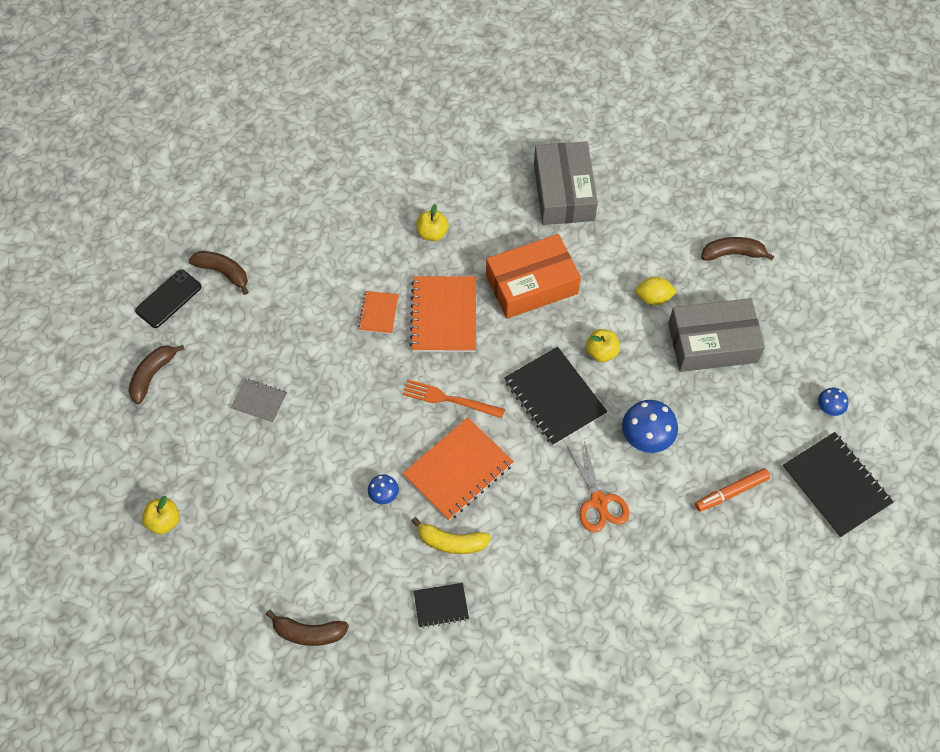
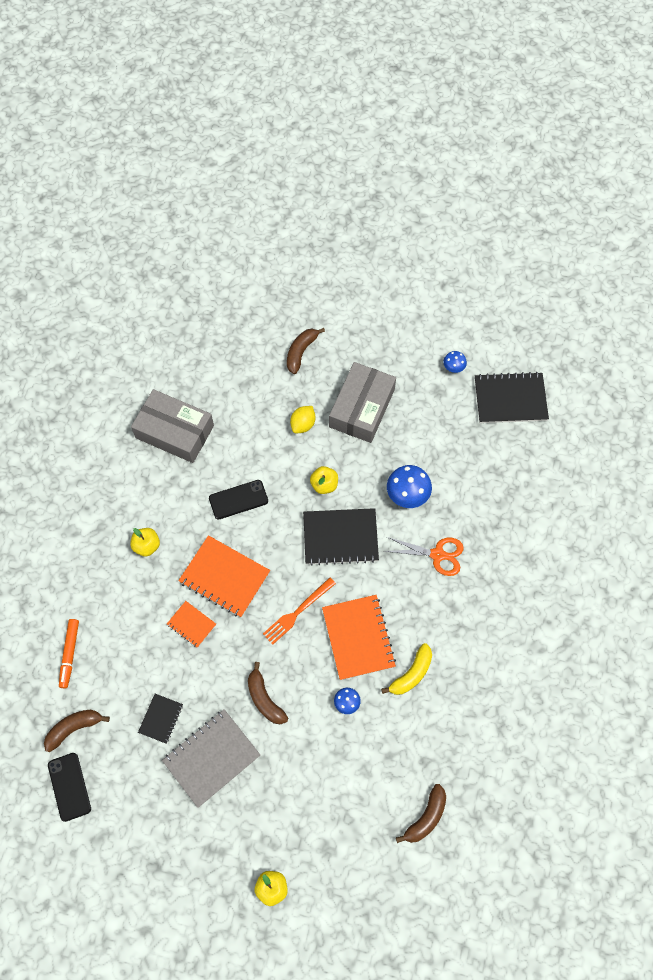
camera: 60 degrees left, 5 degrees up
(153, 375) = (134, 835): brown banana -> brown banana (264, 699)
(259, 401) = (211, 758): grey notebook -> grey notebook, size x1.88
(441, 606) = (456, 708): black notebook -> black notebook (161, 718)
(531, 284) = (238, 499): orange box -> black phone
(731, 492) = (479, 465): orange marker -> orange marker (69, 654)

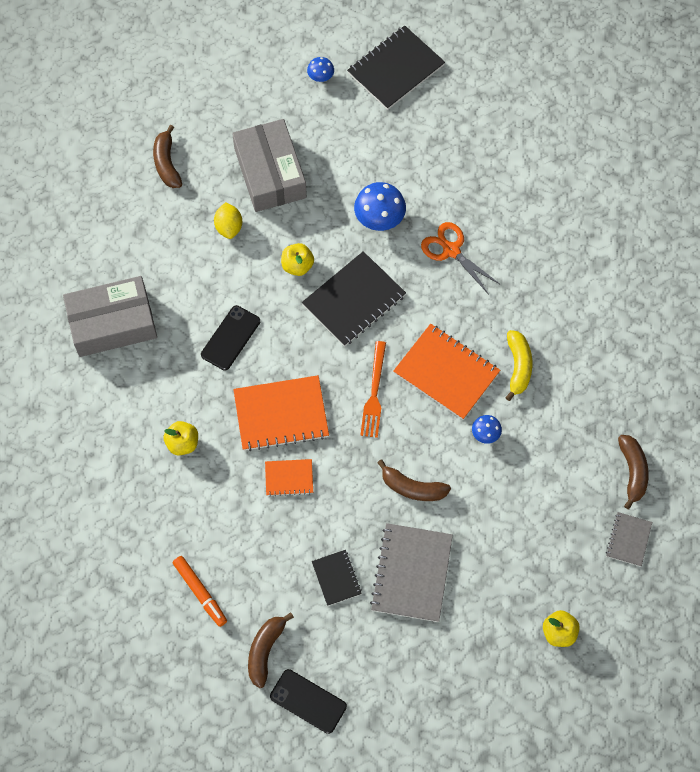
camera: 40 degrees left, 0 degrees up
(379, 864) = (628, 539): none -> grey notebook
(437, 554) = (451, 250): orange scissors -> orange scissors turned 105 degrees counterclockwise

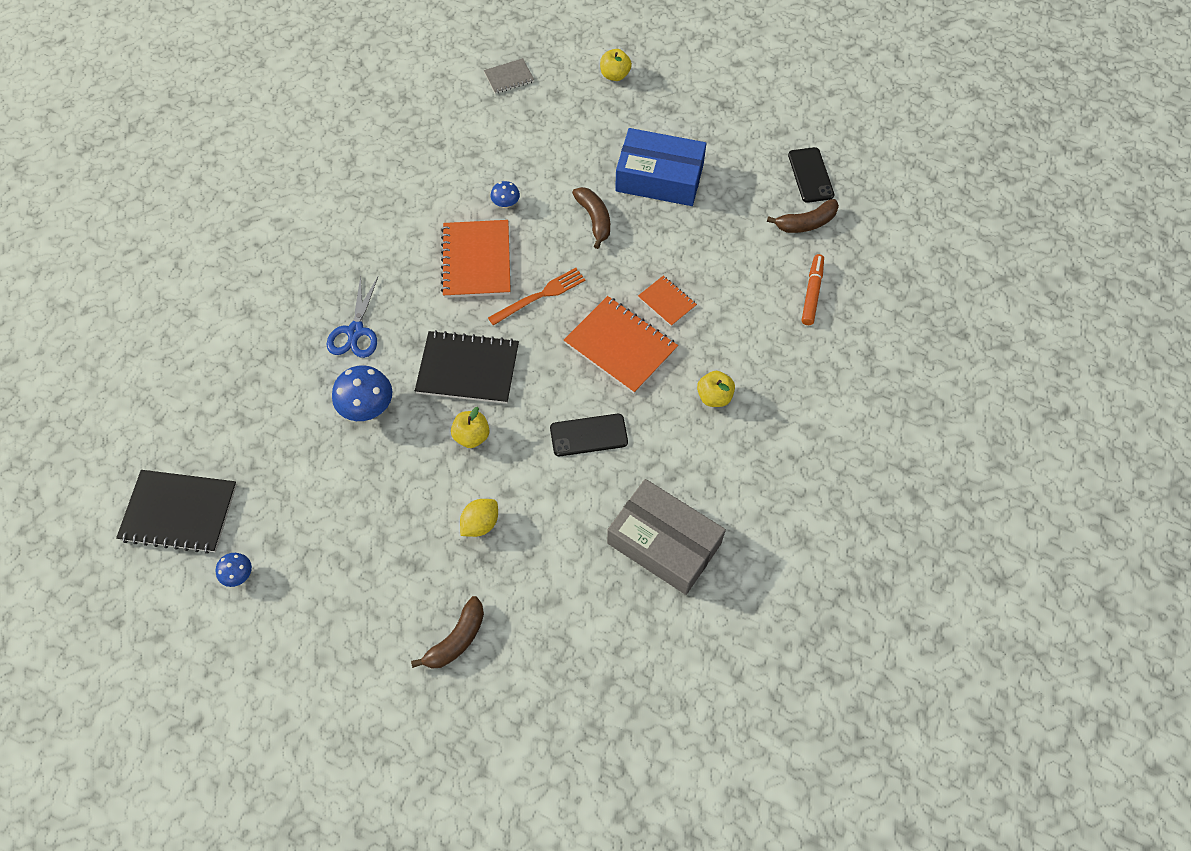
camera: 130 degrees left, 5 degrees down
(270, 173) = (391, 534): grey box -> none
(336, 578) = (710, 218): black notebook -> none
(411, 573) = (659, 177): grey notebook -> blue box
(451, 250) = (355, 331): orange scissors -> blue scissors
(518, 367) = (428, 218): yellow banana -> none
(632, 472) = (453, 103): brown banana -> none

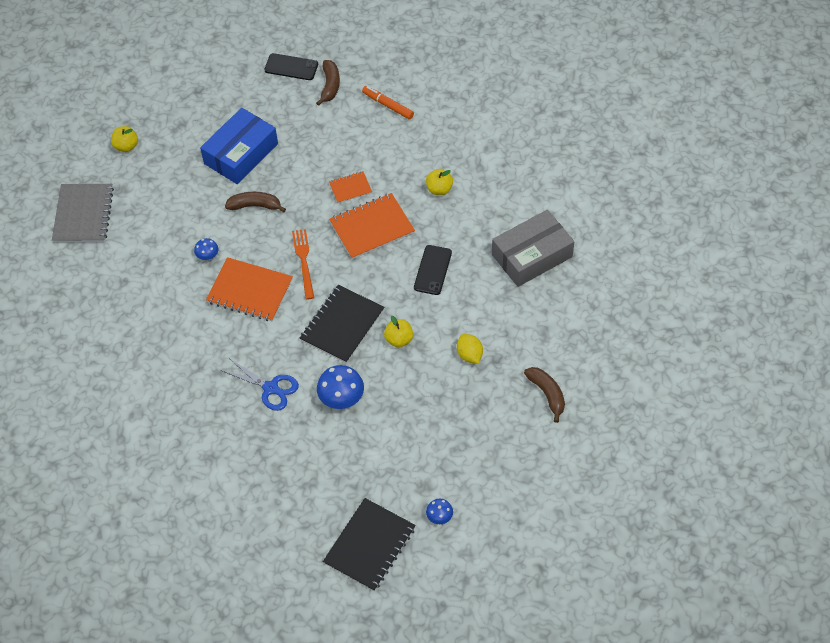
camera: 65 degrees left, 5 degrees down
(509, 77) = (83, 214): grey notebook -> grey notebook, size x1.88

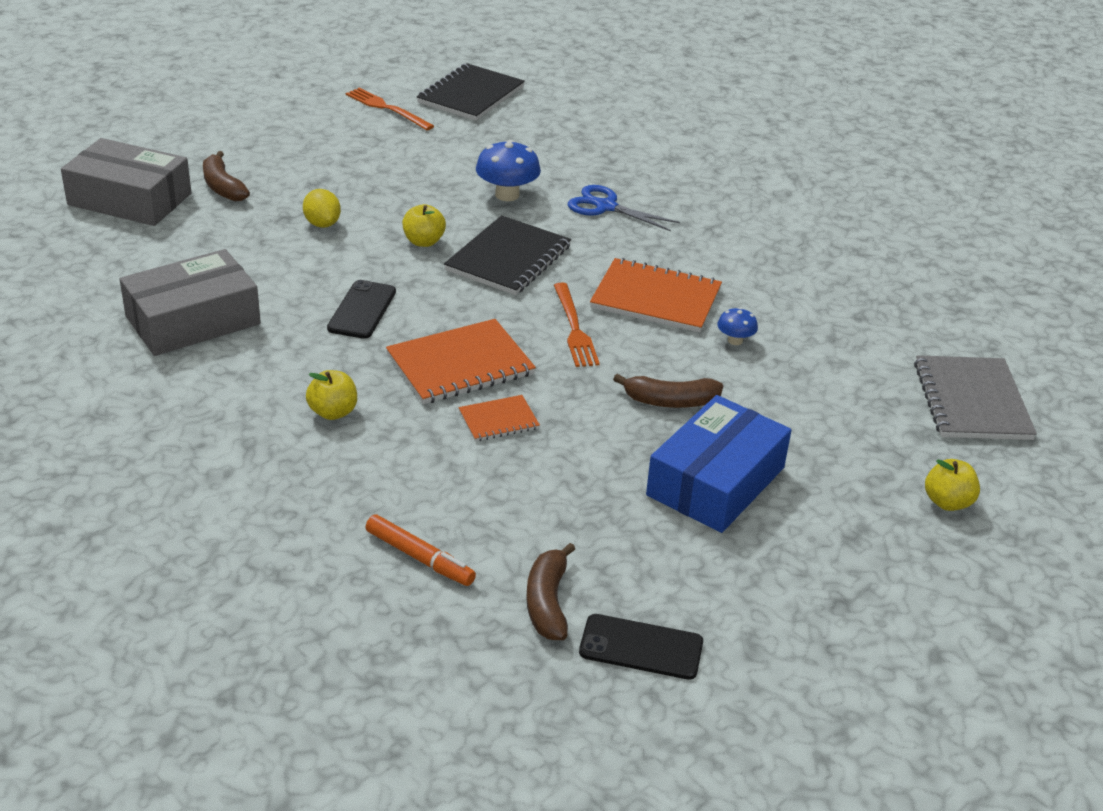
camera: 175 degrees right, 20 degrees down
(439, 516) = (387, 108): blue mushroom -> orange fork
(608, 374) = (129, 199): none -> grey box

